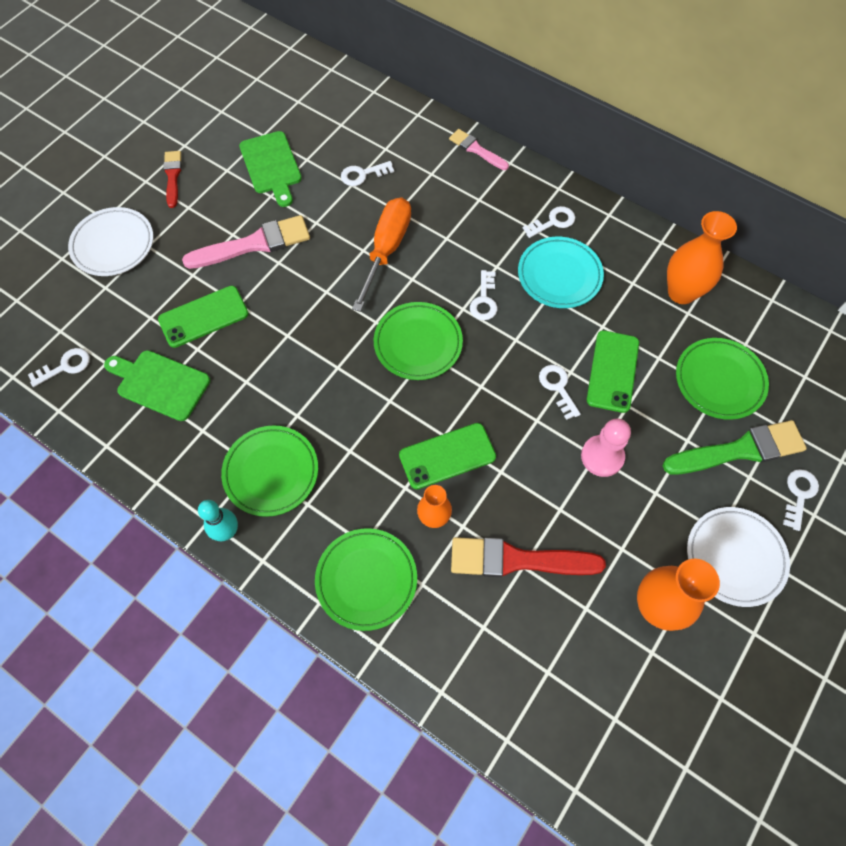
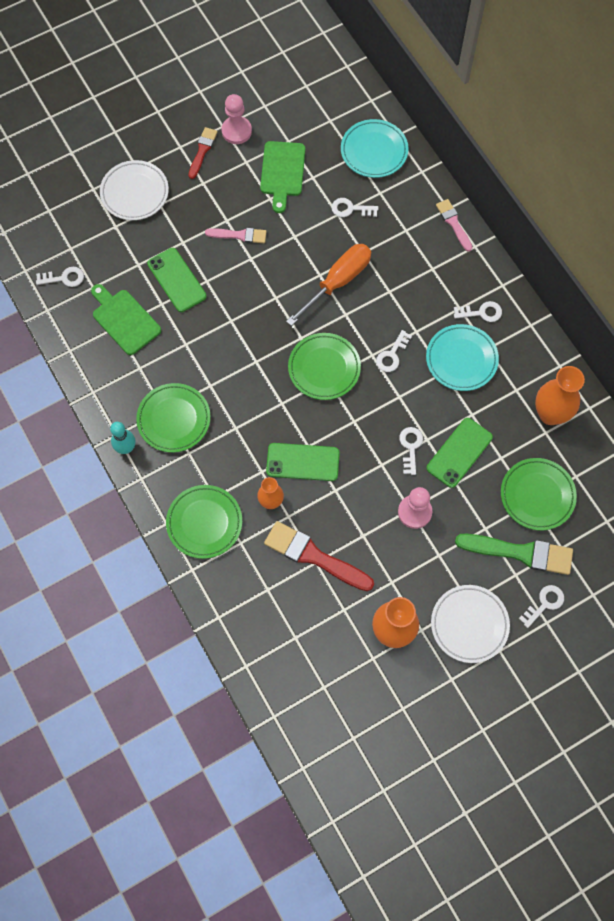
camera: 25 degrees right, 5 degrees up
(202, 145) = (236, 131): none -> pink pawn
(203, 316) = (177, 280): green phone -> green phone turned 60 degrees clockwise
(254, 244) = (239, 235): pink brush -> pink brush, size x0.58
(358, 113) = (374, 151): none -> turquoise plate

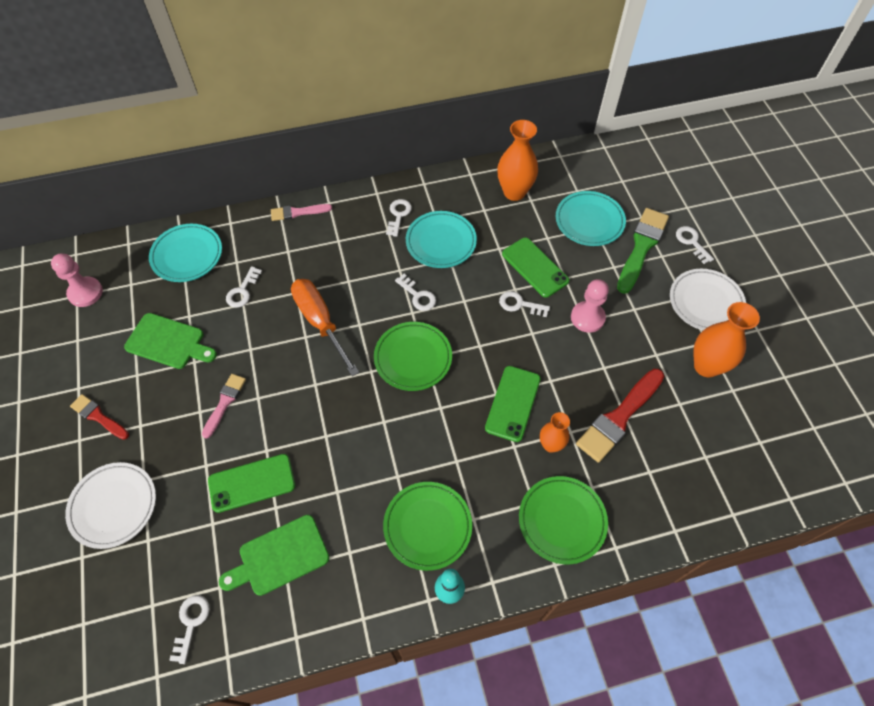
camera: 75 degrees left, 10 degrees down
(236, 131) = (93, 375): pink pawn -> pink pawn (85, 293)
(537, 495) = (589, 221): green plate -> turquoise plate

